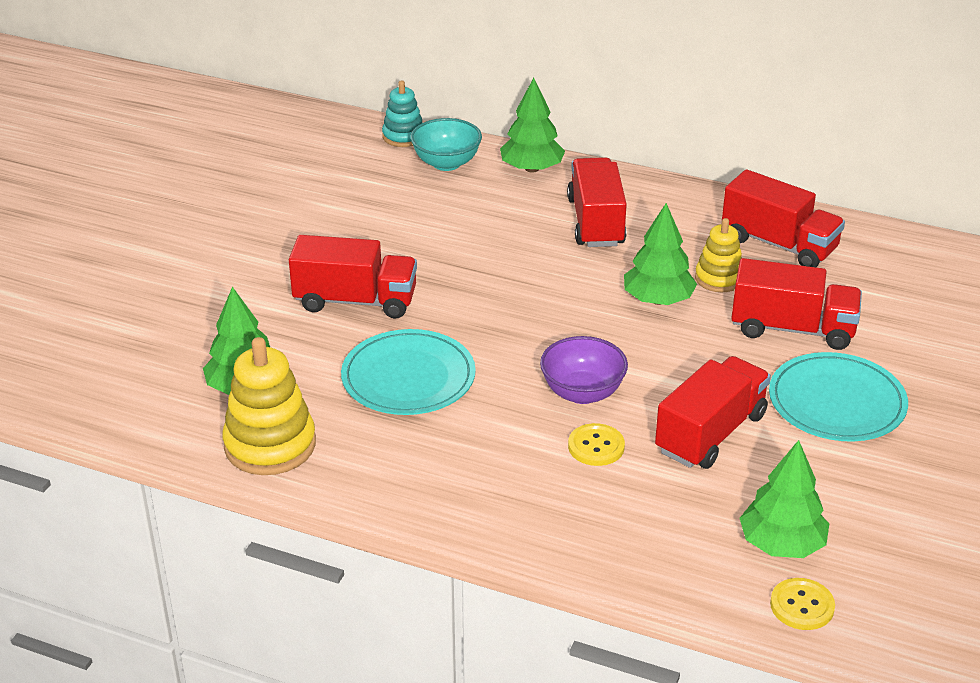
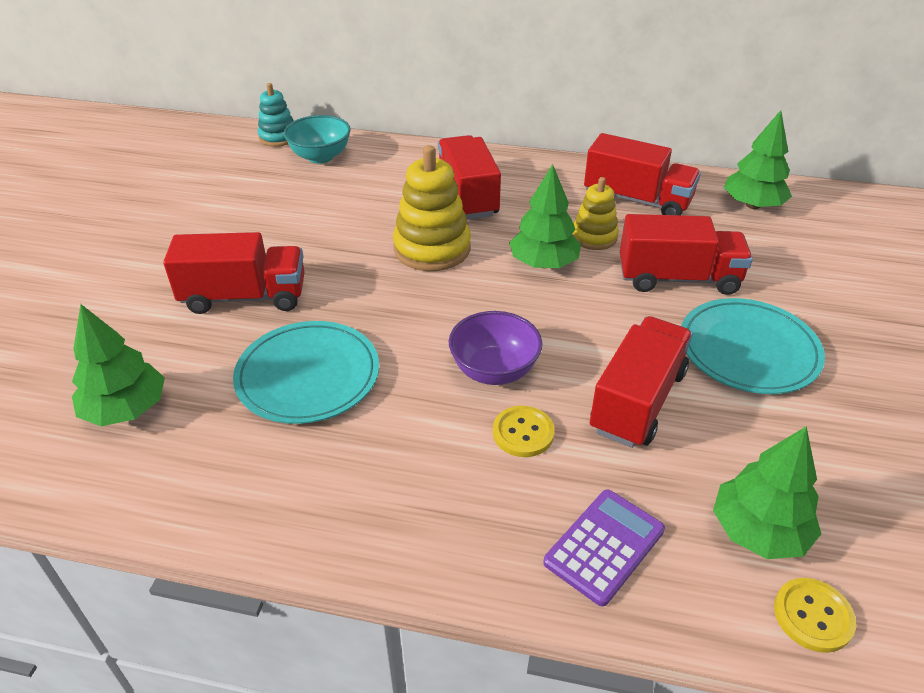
camera: 10 degrees left, 5 degrees up
(270, 445) = (155, 481): yellow stacking toy -> yellow stacking toy (432, 248)
(531, 168) = (399, 154): green tree -> green tree (752, 205)
(642, 538) = (604, 546): none -> purple calculator

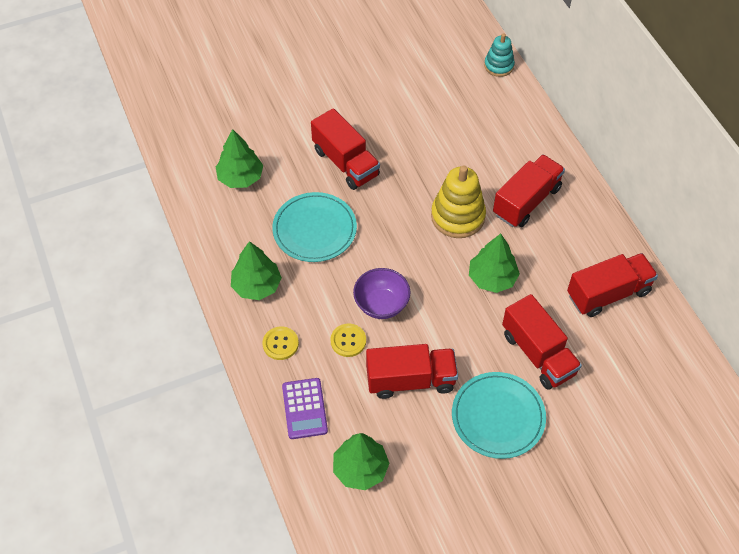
camera: 55 degrees right, 15 degrees up
(320, 157) = (498, 101): turquoise bowl -> none
(594, 237) = (543, 290): yellow stacking toy -> none
(604, 546) = (304, 409): purple calculator -> purple calculator turned 75 degrees clockwise
(637, 200) = (608, 294): red truck -> red truck turned 105 degrees counterclockwise
(752, 205) = (665, 363): green tree -> green tree (256, 285)
(813, 616) = (326, 508): yellow button -> yellow button (280, 344)

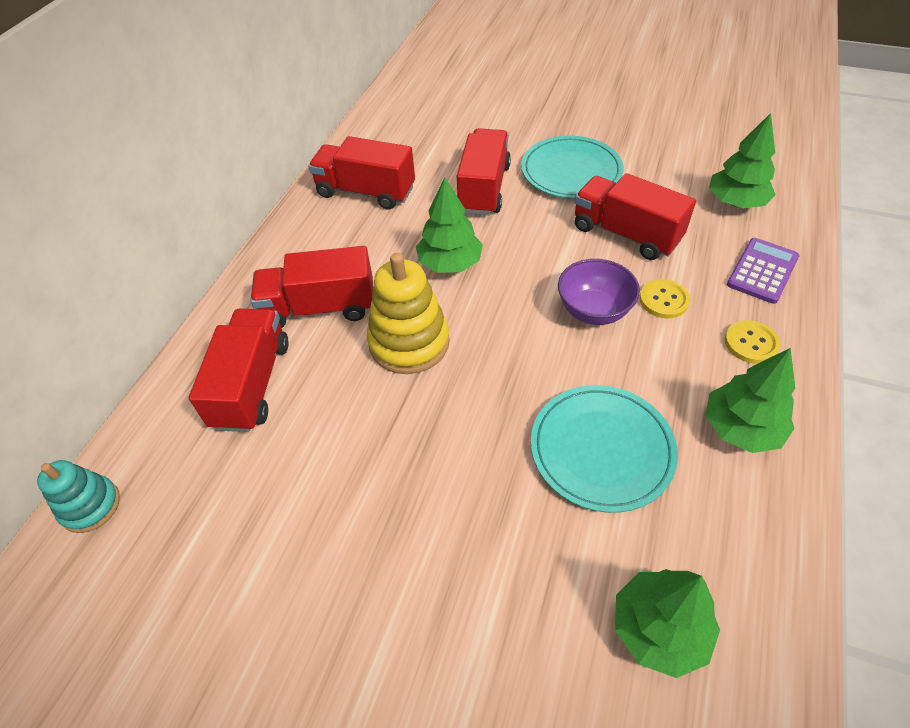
camera: 135 degrees left, 5 degrees down
(345, 163) = (468, 520): red truck -> red truck (252, 384)

